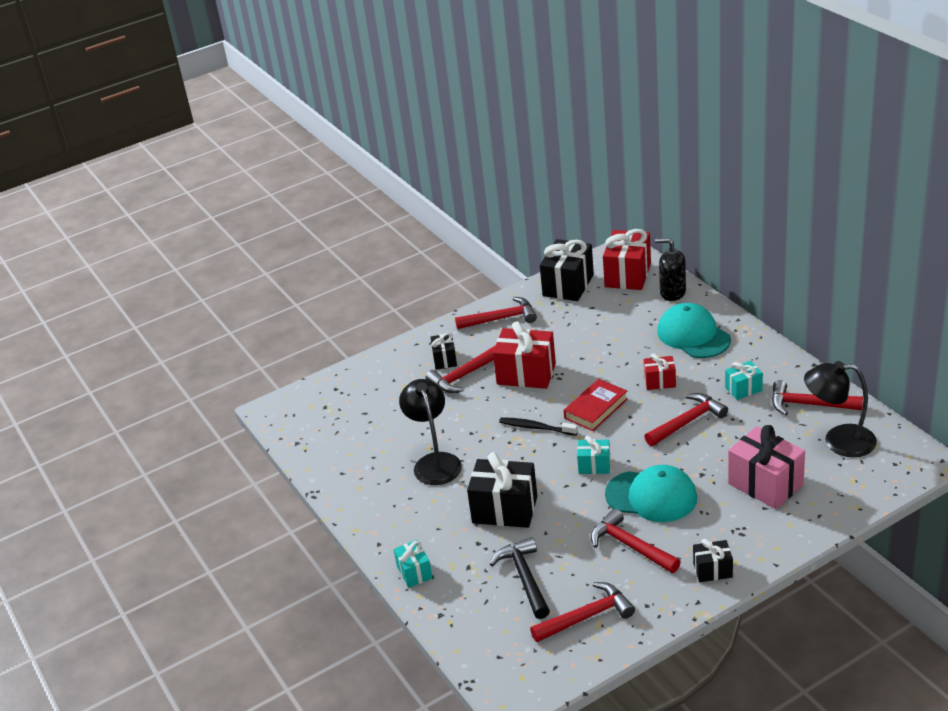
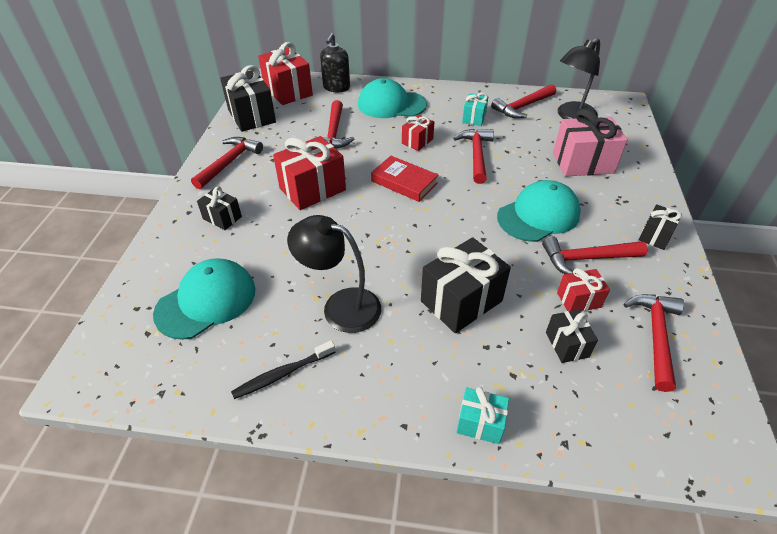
camera: 55 degrees left, 10 degrees up
(372, 409) = (206, 301): none -> turquoise cap
(464, 375) = (260, 220): red hammer -> red hammer (333, 133)
(524, 578) = (567, 344): black hammer -> black gift
(536, 428) = (382, 222): black toothbrush -> black toothbrush (282, 374)
(577, 563) = (579, 300): none -> red gift
(594, 465) = (468, 220): turquoise gift -> none
(596, 408) = (404, 182): red book -> red book turned 45 degrees counterclockwise
(672, 293) = (336, 88): black soap dispenser -> black soap dispenser turned 45 degrees counterclockwise

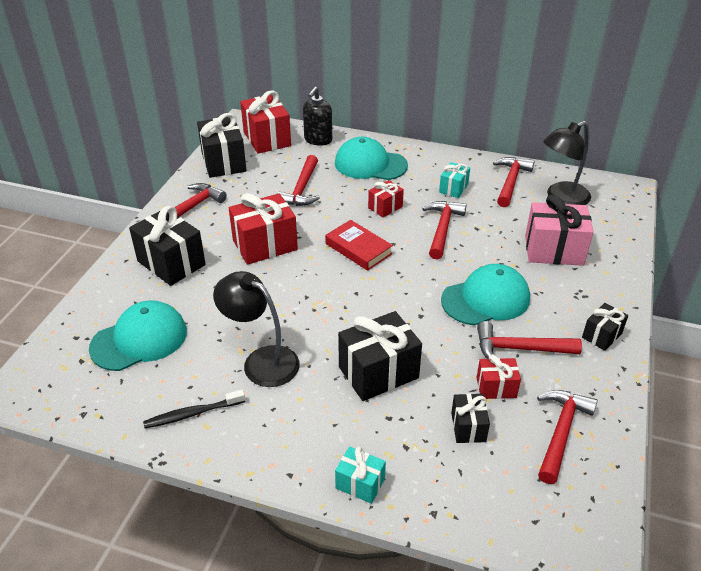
camera: 10 degrees right, 5 degrees down
(222, 218) = (171, 263): black gift -> black gift, size x1.84
(522, 107) = (510, 181): red hammer -> red hammer turned 135 degrees clockwise

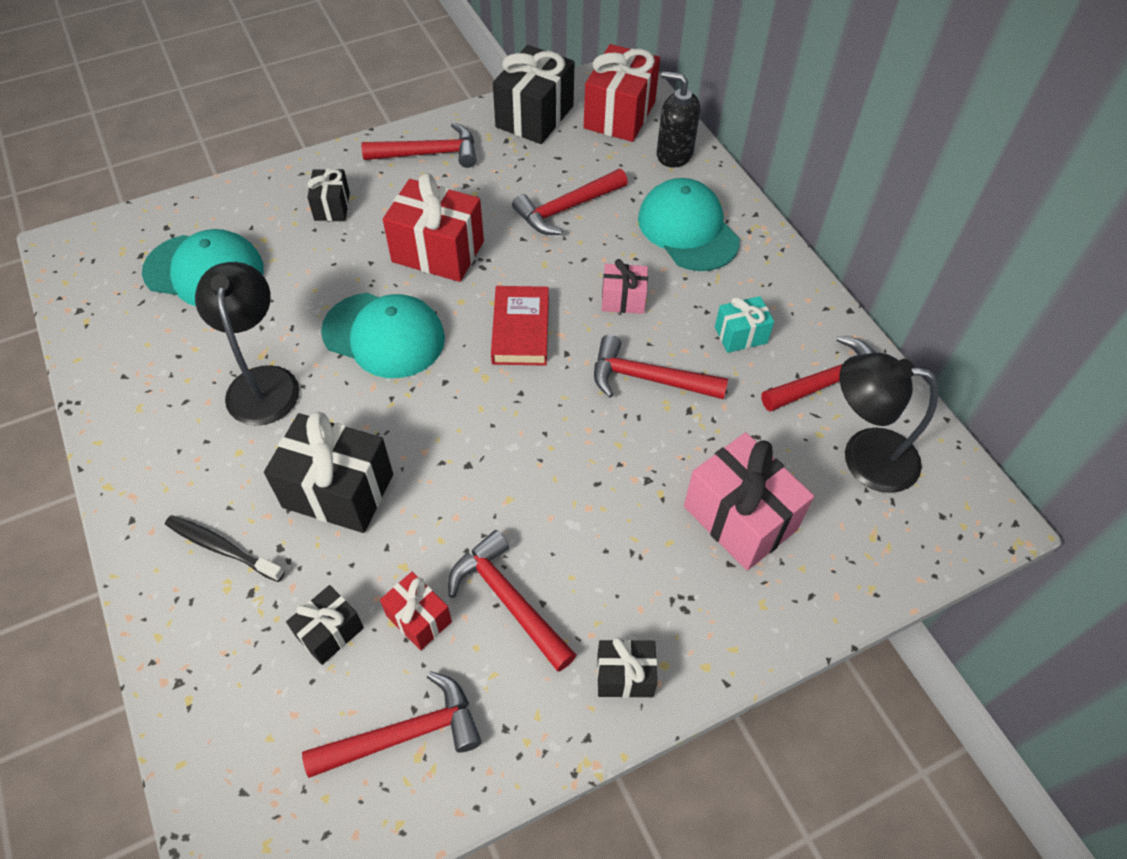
camera: 45 degrees right, 15 degrees up
(171, 263) = (332, 206): black gift -> black gift, size x0.54
(192, 414) = (145, 385): black toothbrush -> black toothbrush (222, 548)
(318, 140) = (674, 154): black soap dispenser -> black soap dispenser turned 45 degrees clockwise
(360, 483) = (166, 588): turquoise gift -> none
(385, 207) = (623, 300): red gift -> pink gift
(442, 228) = (647, 378): red hammer -> red hammer turned 135 degrees counterclockwise
(485, 299) = (563, 508): turquoise cap -> turquoise cap (384, 335)

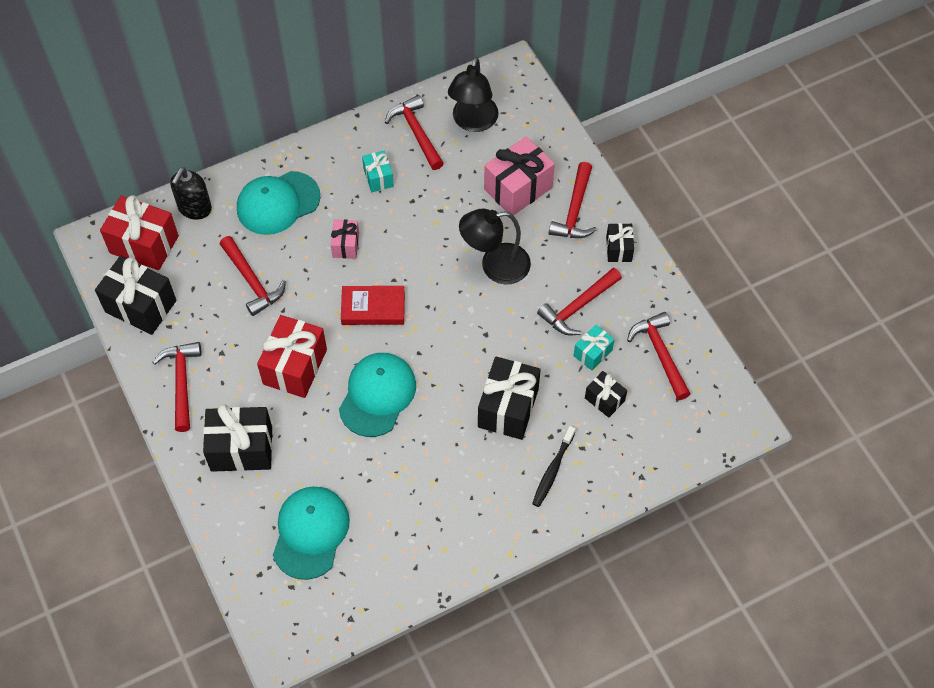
camera: 90 degrees left, 5 degrees up
(262, 382) = (420, 469): black lamp -> black lamp (495, 266)
(332, 206) = (241, 448): black gift -> black gift, size x1.84
(418, 618) = (592, 353): red gift -> turquoise gift
(647, 378) = (415, 232): red hammer -> red hammer (574, 211)

